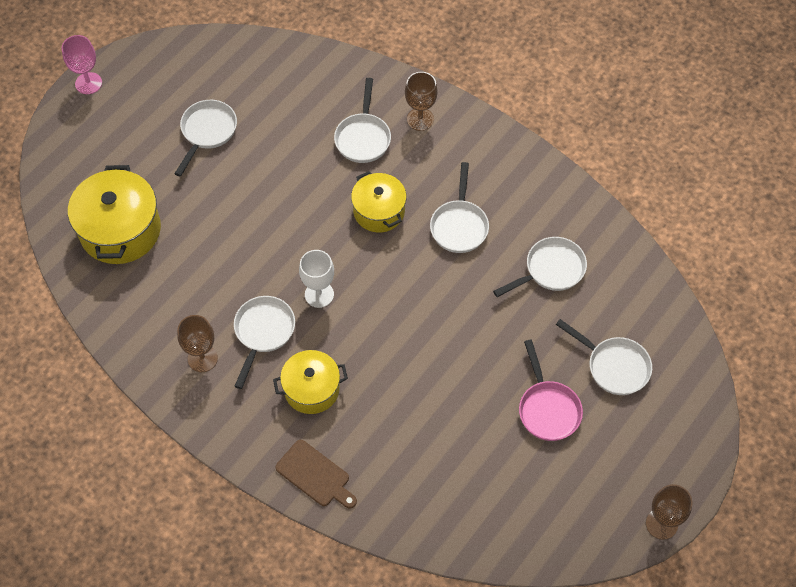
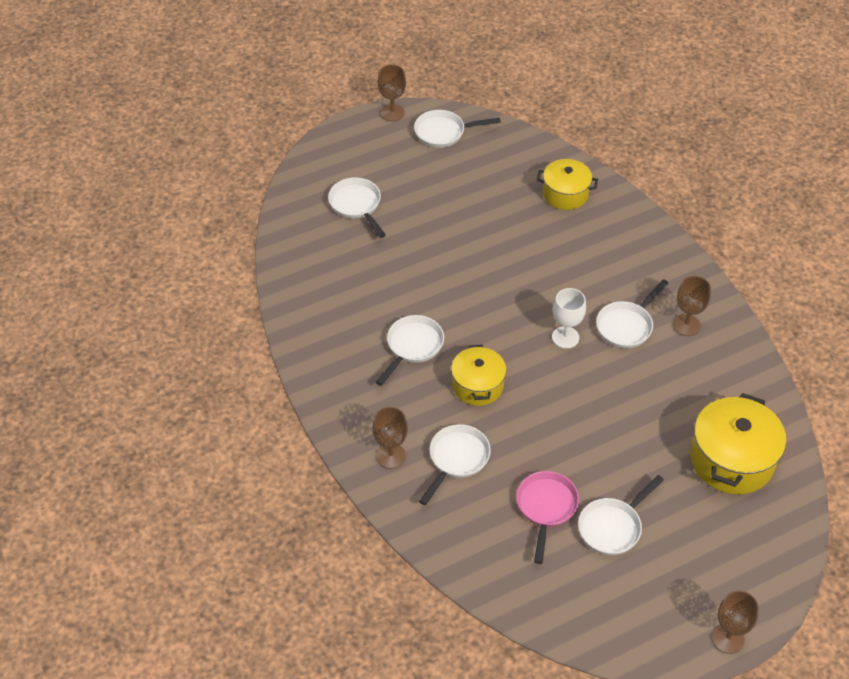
camera: 155 degrees left, 10 degrees down
(88, 83) = (728, 638): pink goblet -> brown goblet
(311, 389) = (603, 272): yellow pot -> yellow pot (565, 194)
(315, 475) = (624, 218): brown cutting board -> none
(547, 409) = (425, 198): pink pan -> pink pan (546, 508)
(550, 270) = (358, 285): white pan -> white pan (444, 132)

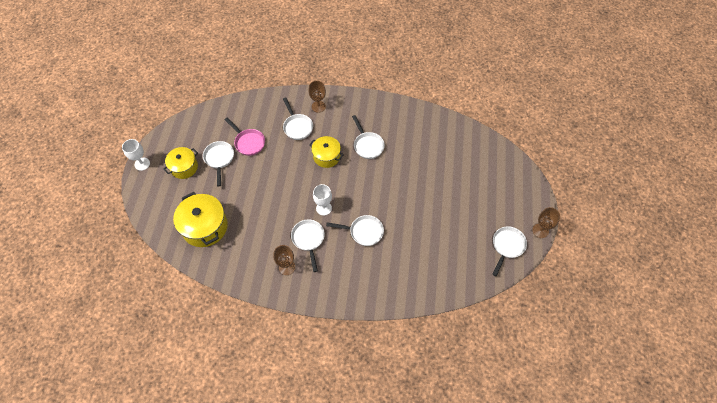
camera: 125 degrees right, 10 degrees up
(357, 205) = (475, 173): white pan -> white pan (363, 232)
(565, 194) = (416, 276): yellow pot -> yellow pot (184, 167)
(728, 638) = (142, 164): brown goblet -> white goblet

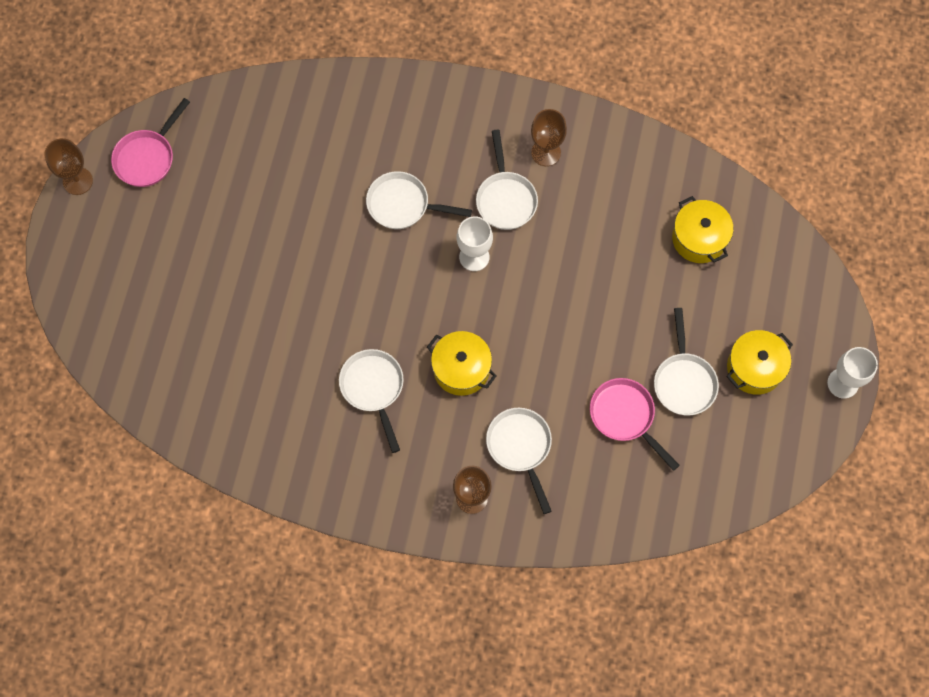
camera: 175 degrees left, 10 degrees up
(205, 227) = (699, 238): yellow pot -> yellow pot, size x0.64
(507, 246) = (147, 157): white pan -> pink pan

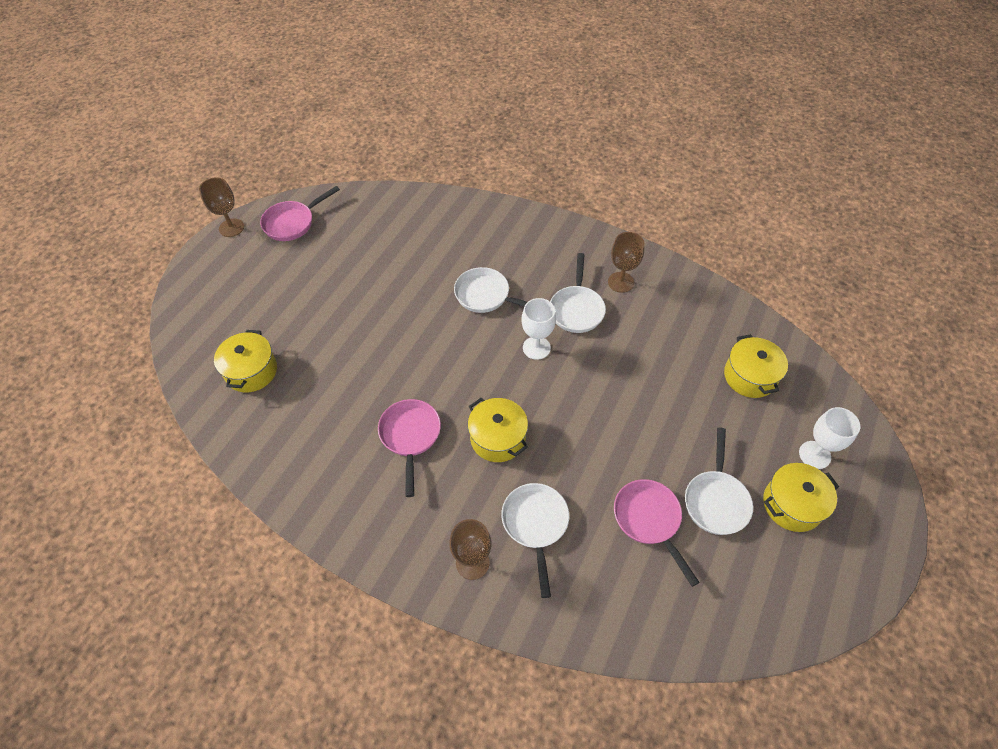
camera: 15 degrees right, 15 degrees down
(181, 357) = (251, 371): none -> yellow pot
(373, 388) = (410, 436): white pan -> pink pan
(842, 383) = (887, 542): white goblet -> white goblet (814, 455)

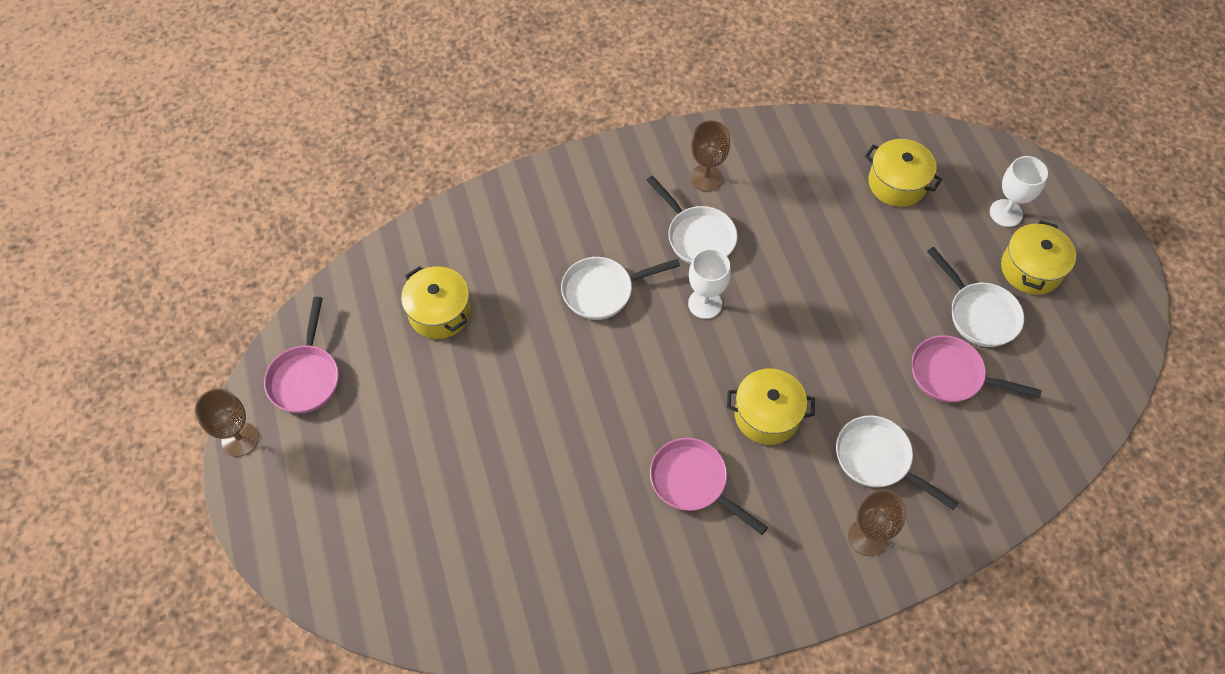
camera: 45 degrees left, 5 degrees up
(251, 371) = (467, 562): yellow pot -> yellow pot (440, 312)

